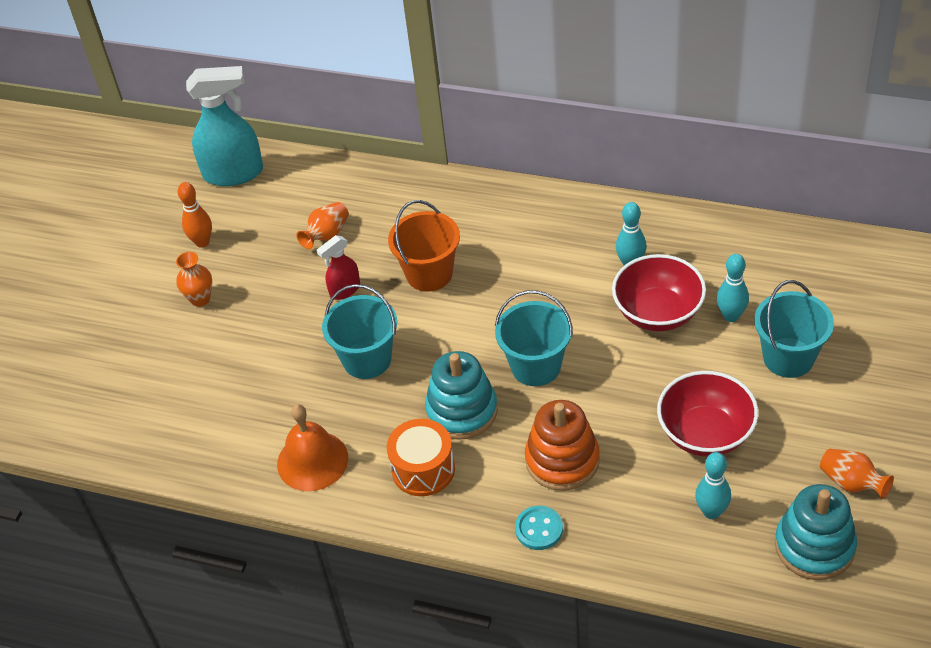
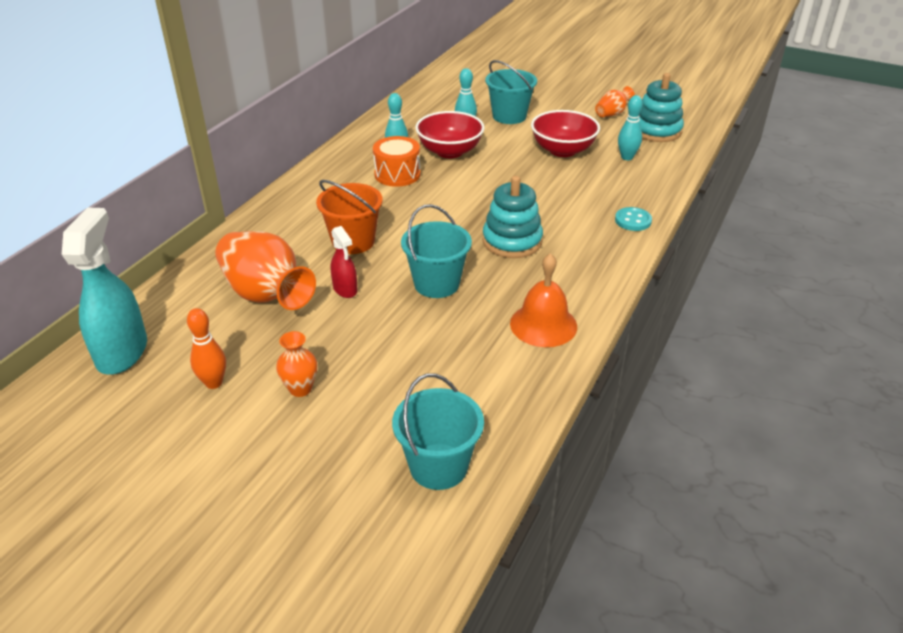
camera: 85 degrees left, 10 degrees down
(327, 235) = (266, 294): orange vase -> orange vase, size x2.00
(423, 469) = (566, 266): orange drum -> orange drum (397, 174)
(536, 366) = (479, 204): turquoise bucket -> turquoise bucket (438, 466)
(562, 460) = (572, 204): orange stacking toy -> none

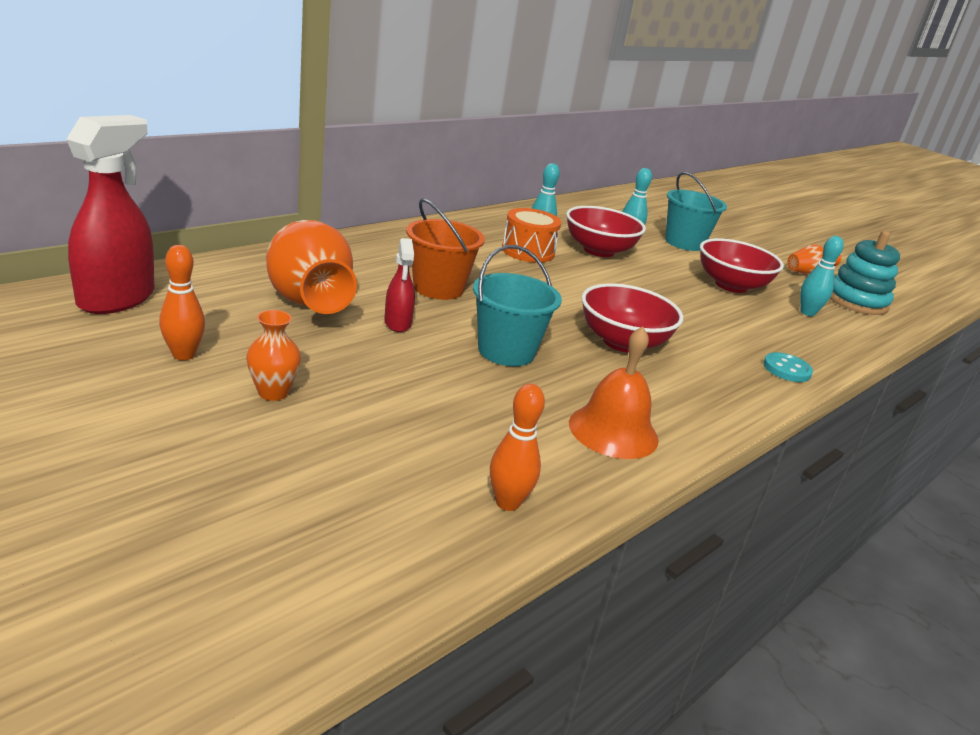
camera: 15 degrees right, 10 degrees down
(122, 352) = (117, 298): turquoise spray bottle -> red spray bottle
(438, 466) = (375, 531): turquoise bucket -> none
(506, 410) = (507, 503): none -> orange bowling pin
(512, 241) = (622, 342): turquoise stacking toy -> red bowl

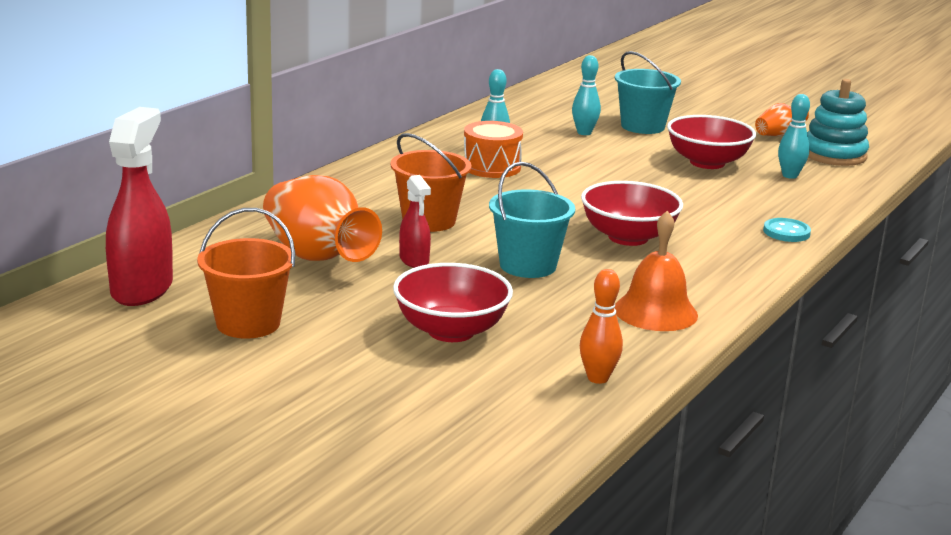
camera: 10 degrees left, 5 degrees down
(184, 355) = (248, 323): orange bowling pin -> orange bucket
(273, 393) = (351, 338): orange vase -> none
(598, 250) = (561, 152): red bowl -> red bowl (451, 331)

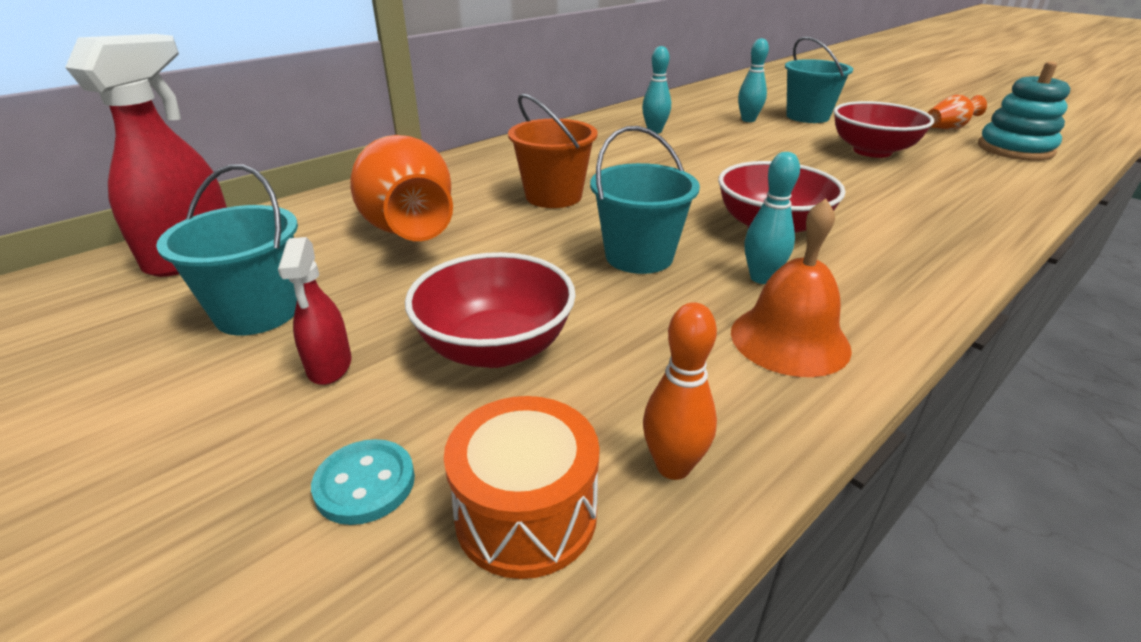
camera: 15 degrees right, 10 degrees up
(248, 323) = (257, 312): orange bucket -> turquoise bucket
(414, 260) = (510, 241): red spray bottle -> red spray bottle (329, 366)
(491, 167) = (645, 146): orange drum -> orange drum (526, 514)
(786, 232) = (972, 233): turquoise button -> turquoise button (365, 484)
(790, 175) = (967, 168): turquoise bowling pin -> turquoise bowling pin (761, 278)

